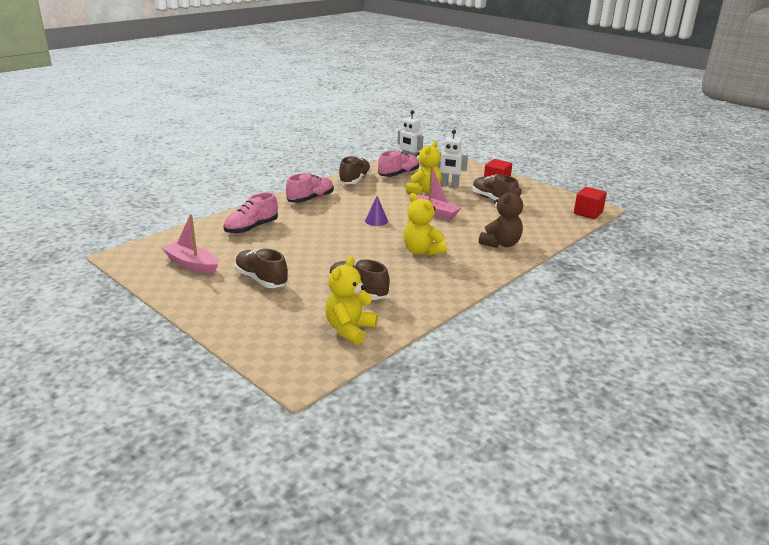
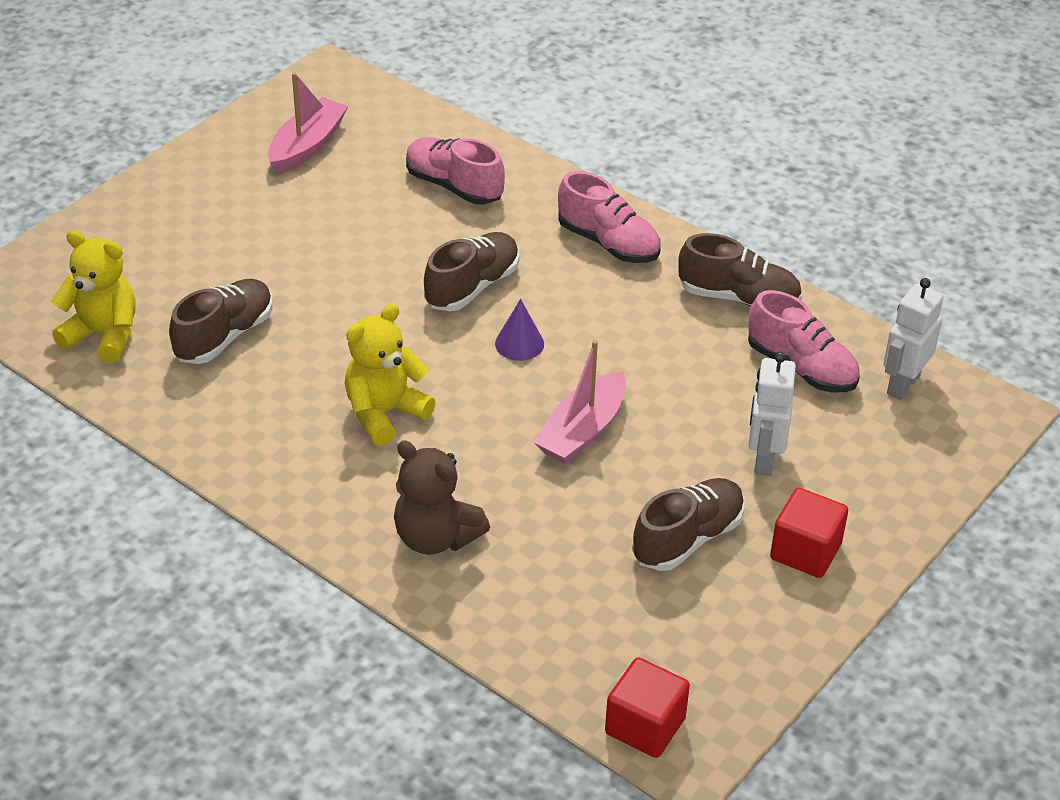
camera: 85 degrees right, 15 degrees up
(261, 279) = (260, 225): brown shoe -> brown shoe (472, 287)
(423, 191) = (705, 413): yellow teddy bear -> none

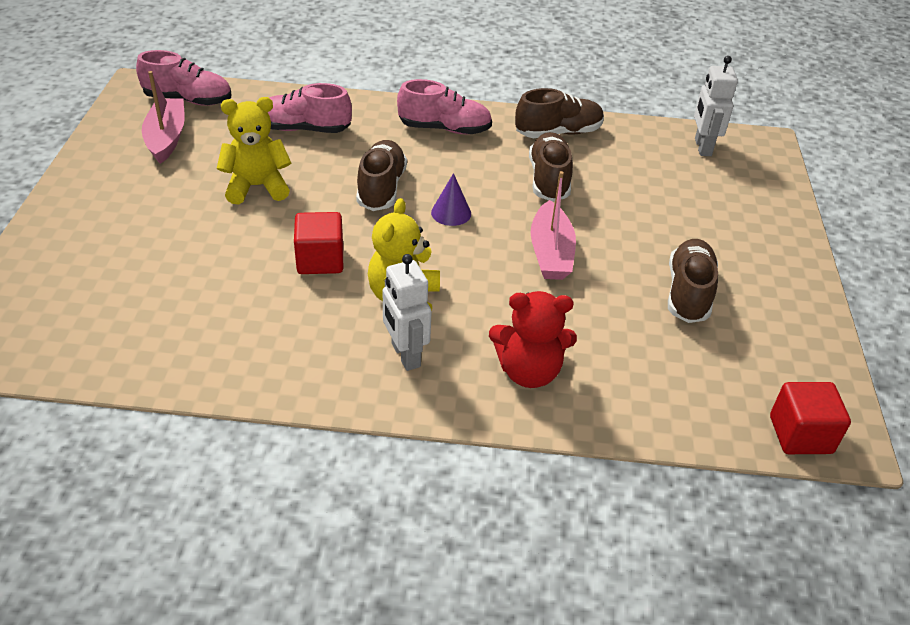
camera: 35 degrees left, 0 degrees up
(103, 336) = (115, 336): yellow teddy bear -> yellow teddy bear (257, 187)
(224, 336) = (223, 294): brown shoe -> brown shoe (549, 179)
(436, 537) = (528, 371): brown teddy bear -> red teddy bear
(763, 459) = (677, 223): white robot -> white robot (405, 355)
(801, 367) = (638, 159): pink shoe -> pink shoe (188, 100)
(805, 551) = (761, 268): red cube -> red cube (320, 260)

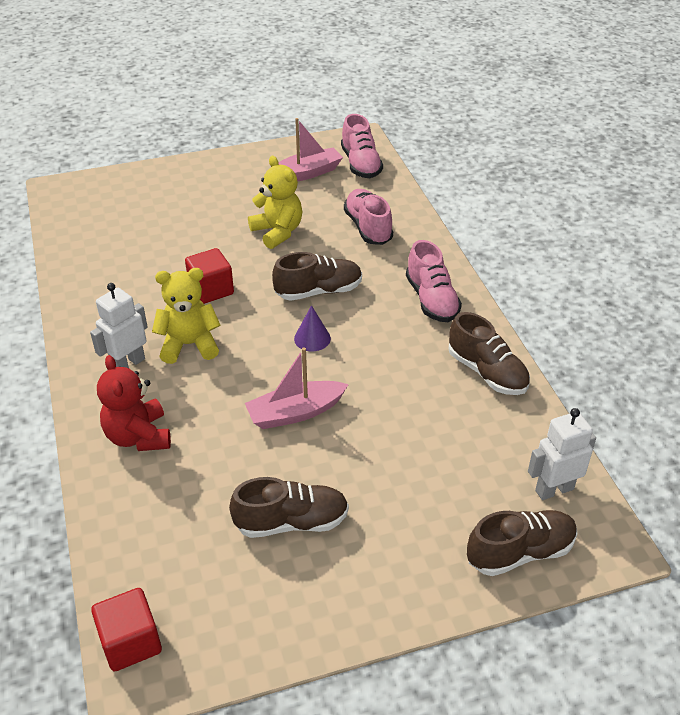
camera: 70 degrees right, 0 degrees up
(549, 179) = (403, 385): brown shoe -> brown shoe (520, 552)

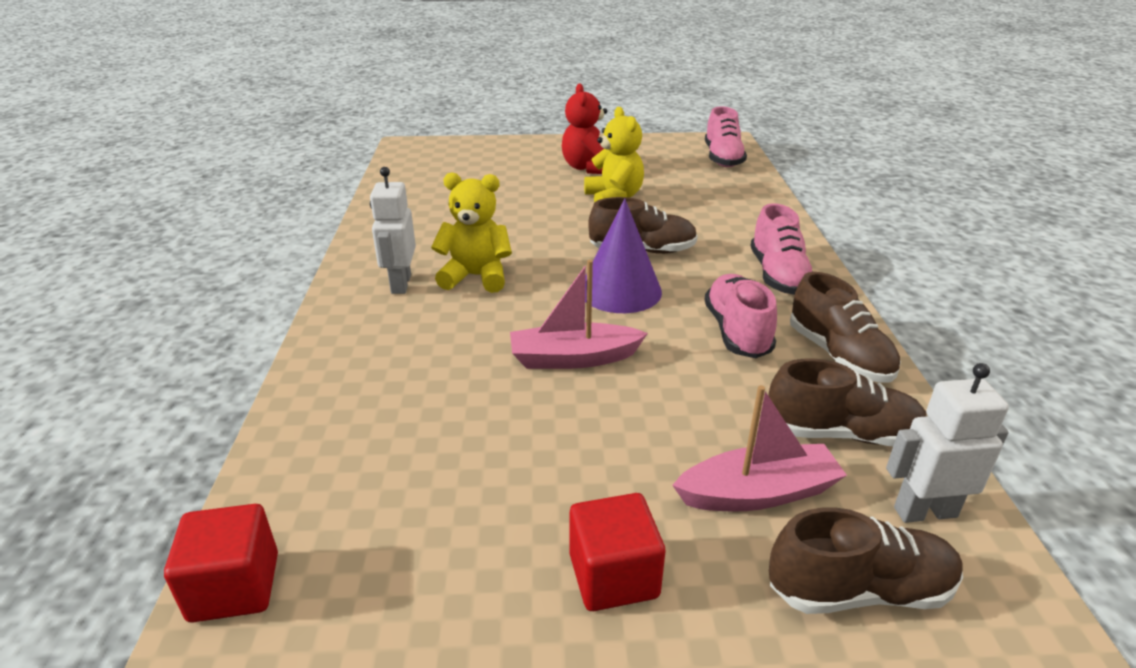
camera: 15 degrees right, 10 degrees down
(128, 364) = (400, 284): white robot -> white robot turned 60 degrees counterclockwise
(138, 436) = (375, 351): red teddy bear -> red teddy bear (588, 168)
(211, 290) = (522, 235): red cube -> red cube (613, 576)
(291, 522) = (522, 478): brown shoe -> brown shoe (841, 433)
(306, 173) = (661, 159): pink boat -> pink boat (758, 493)
(312, 338) = (620, 291): purple cone -> purple cone, size x1.84
(368, 227) = (716, 206): pink shoe -> pink shoe (737, 332)

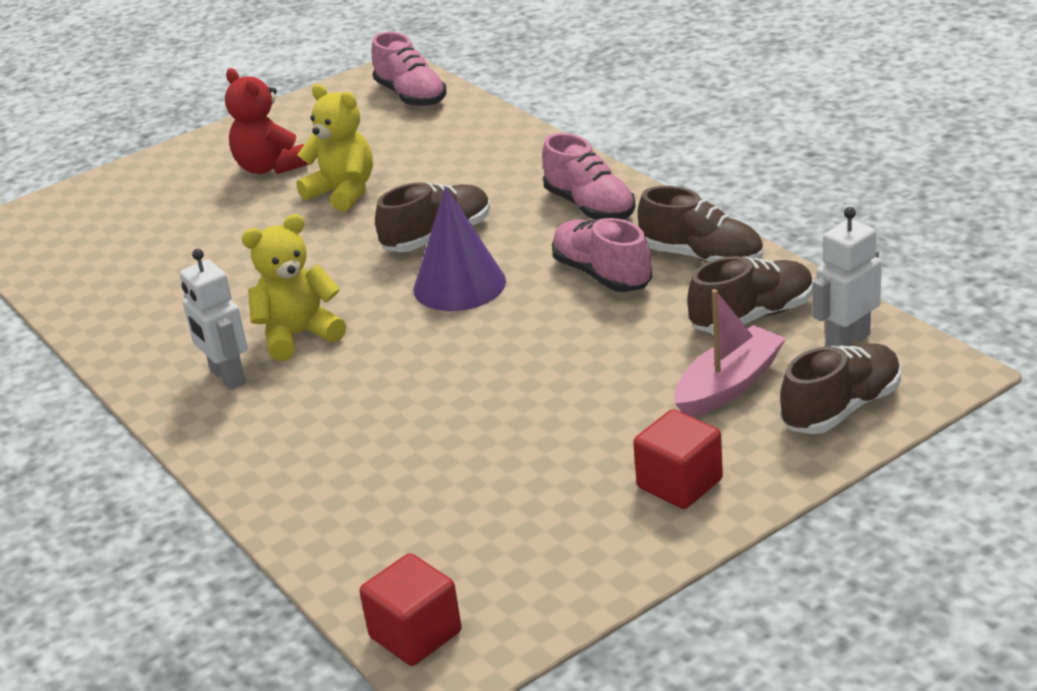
camera: 30 degrees left, 0 degrees up
(573, 358) = (484, 362): pink boat -> none

